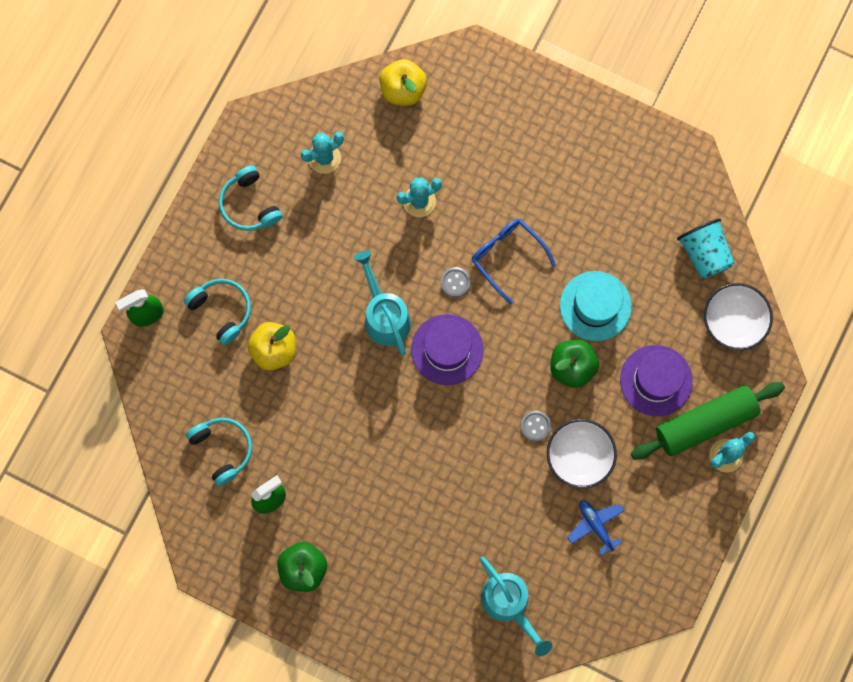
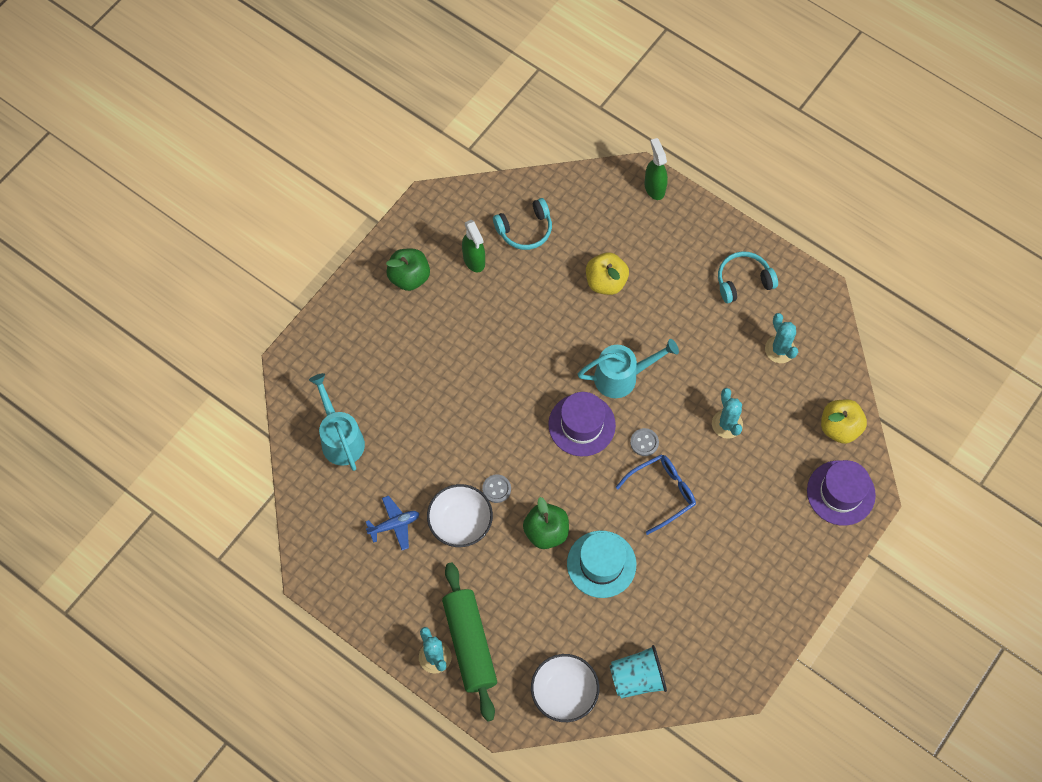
camera: 100 degrees right, 10 degrees down
(221, 311) = (648, 245): turquoise headphones -> none
(509, 605) = (340, 438): turquoise watering can -> turquoise watering can turned 90 degrees clockwise
(656, 380) = (519, 606): purple hat -> purple hat (841, 493)

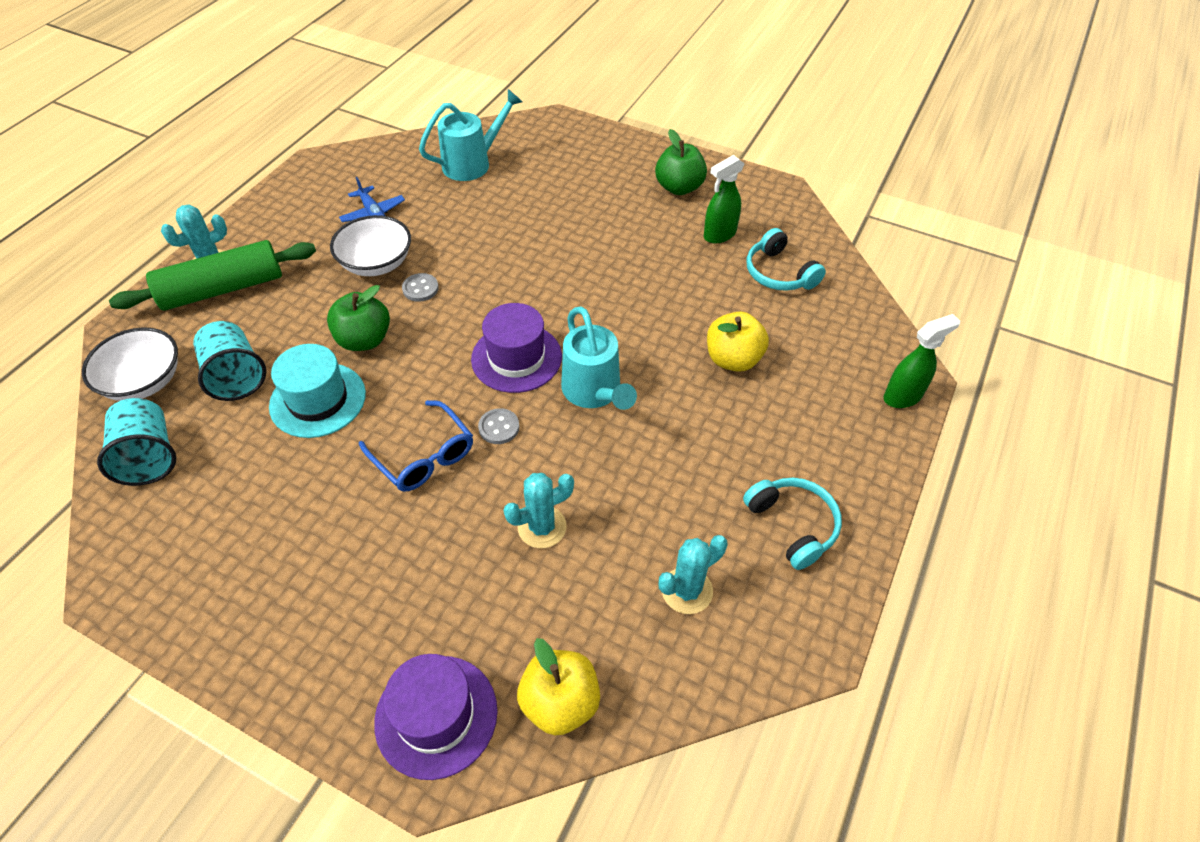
camera: 80 degrees right, 15 degrees down
(569, 624) = (236, 376): none -> turquoise cup

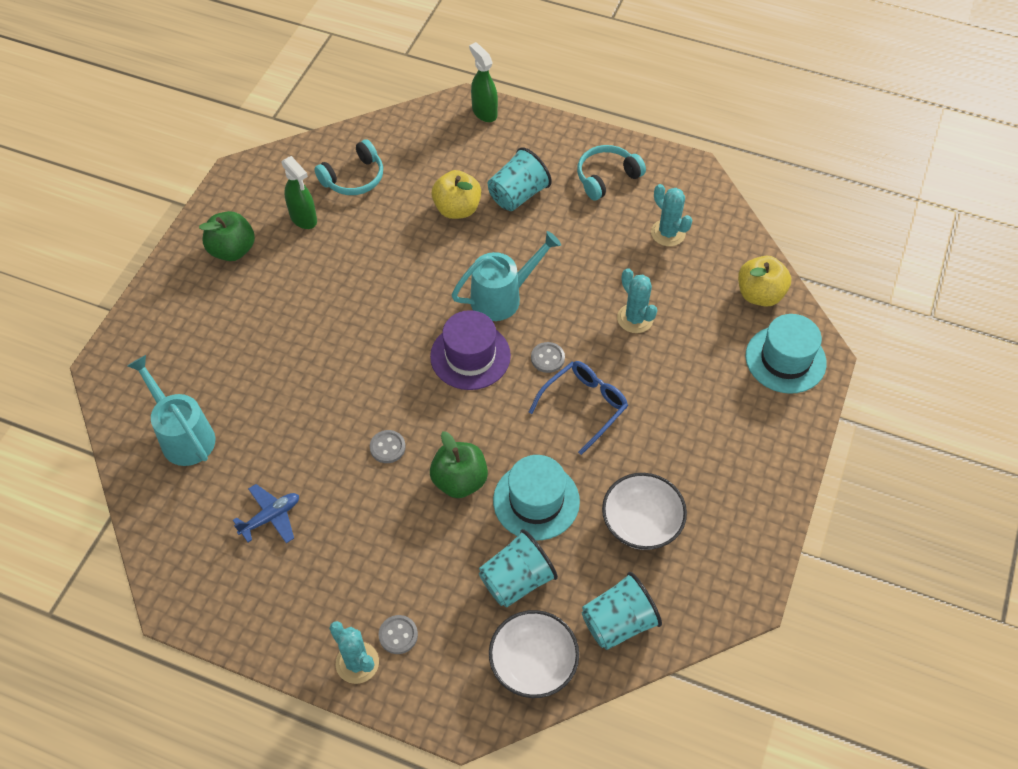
camera: 95 degrees left, 5 degrees up
(223, 289) = (398, 635): green rolling pin -> grey button
(376, 263) = (352, 495): white bowl -> white bowl (641, 523)
(436, 716) = (785, 359): purple hat -> turquoise hat
(756, 420) = (518, 195): none -> turquoise cup

